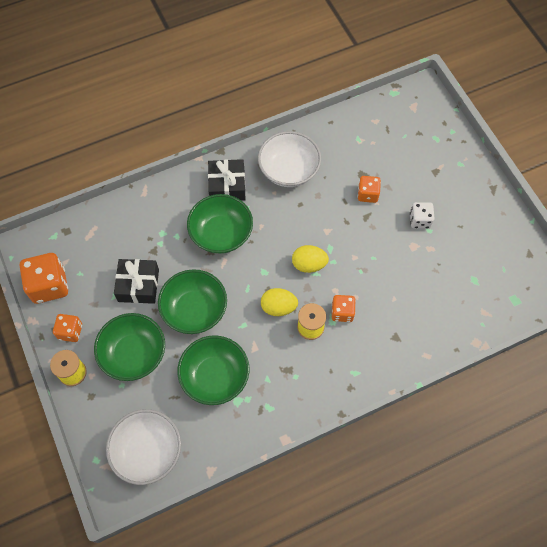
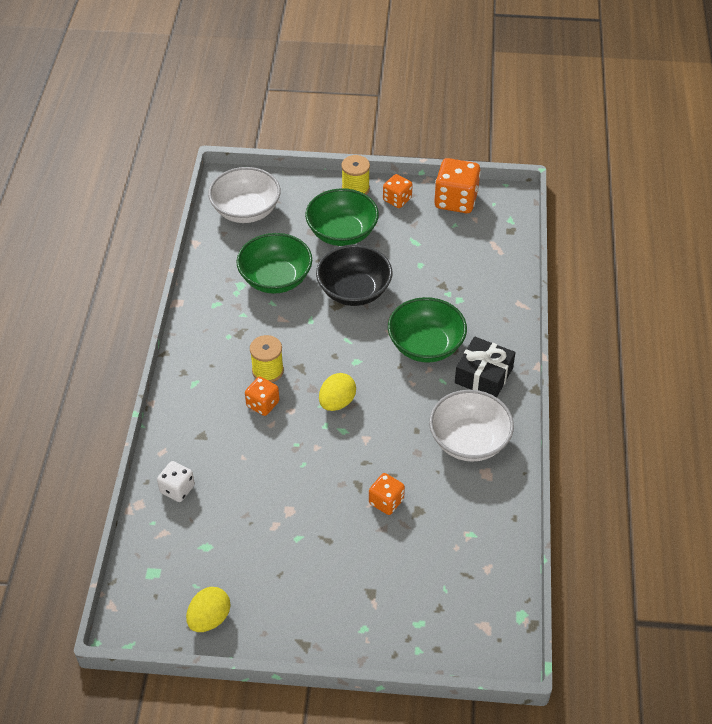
camera: 120 degrees right, 15 degrees down
(138, 285) = (411, 260): black gift -> none
(194, 310) = (354, 291): green bowl -> black bowl
(278, 307) = (308, 355): yellow egg -> yellow egg (209, 618)
(420, 220) = (316, 535): white dice -> white dice (177, 489)

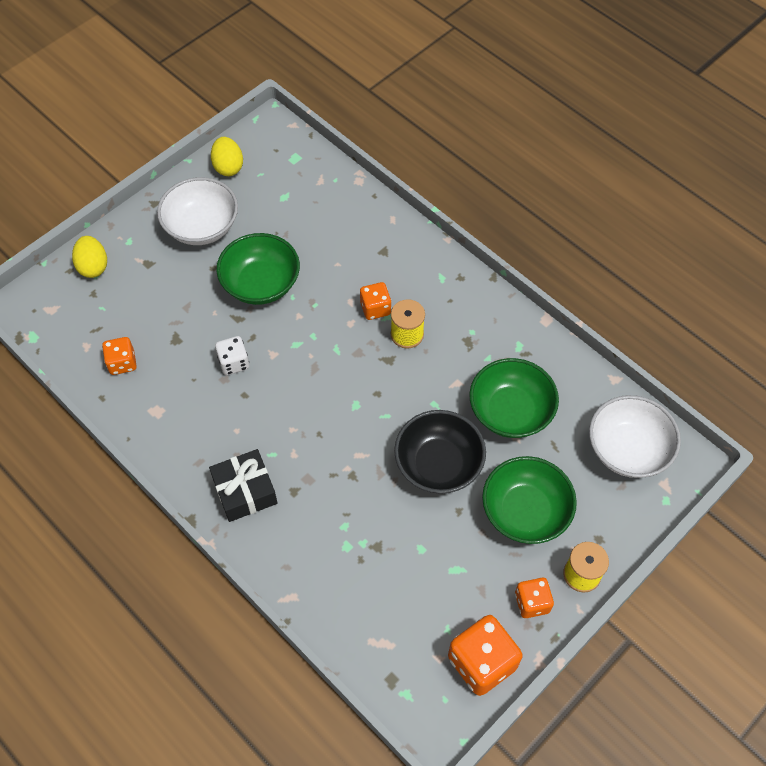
camera: 130 degrees right, 10 degrees up
(177, 489) = (349, 208): white dice -> white dice (234, 362)
(337, 402) = (327, 359): yellow egg -> yellow egg (93, 266)
(386, 501) = (205, 325): orange dice -> orange dice (122, 363)
(426, 345) = (321, 472): green bowl -> green bowl (261, 284)
(469, 441) = (196, 424): white bowl -> white bowl (202, 227)

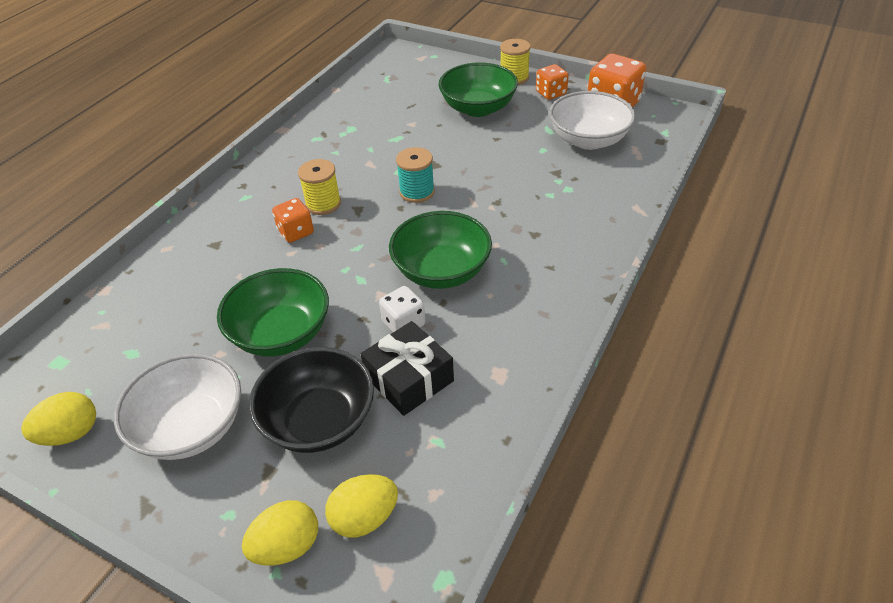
camera: 105 degrees left, 15 degrees down
(90, 306) = (364, 518): none -> yellow egg
(122, 363) = (445, 436): orange dice -> none
(245, 491) = (555, 267): black gift -> black gift (409, 379)
(394, 412) = (417, 192): none -> turquoise spool
(438, 464) = (458, 156): black bowl -> black bowl (319, 421)
(510, 411) = (387, 130): green bowl -> green bowl (441, 271)
(628, 449) = (398, 75): white bowl -> white bowl (588, 140)

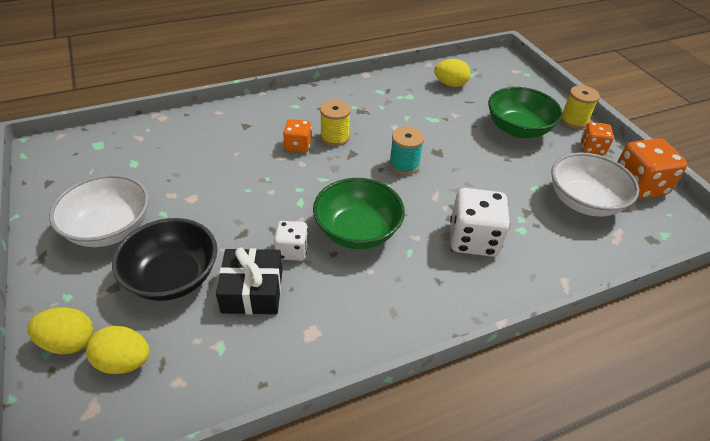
camera: 35 degrees right, 0 degrees up
(71, 433) = (58, 189): yellow egg -> yellow egg (450, 84)
(281, 333) = (216, 206): green bowl -> none
(541, 218) = (473, 239): none -> white dice

